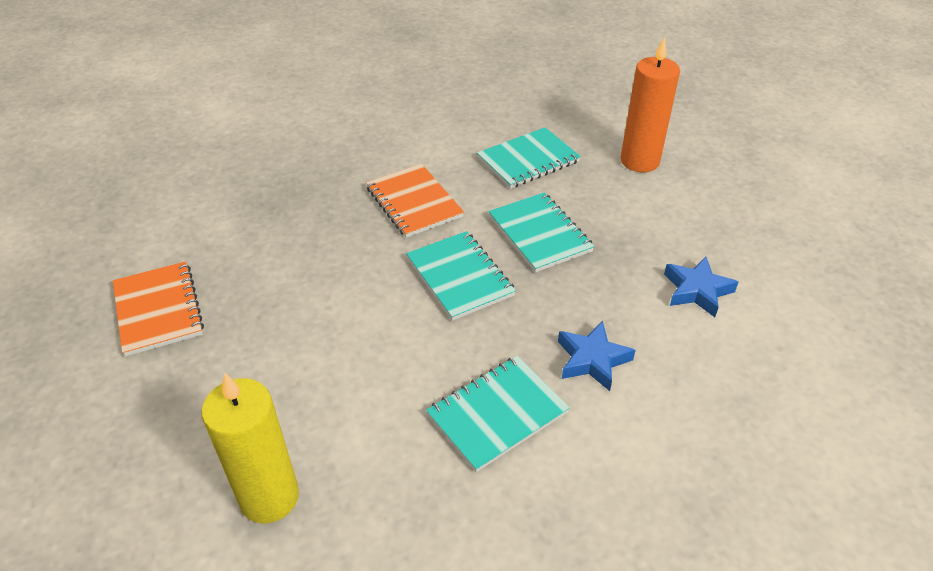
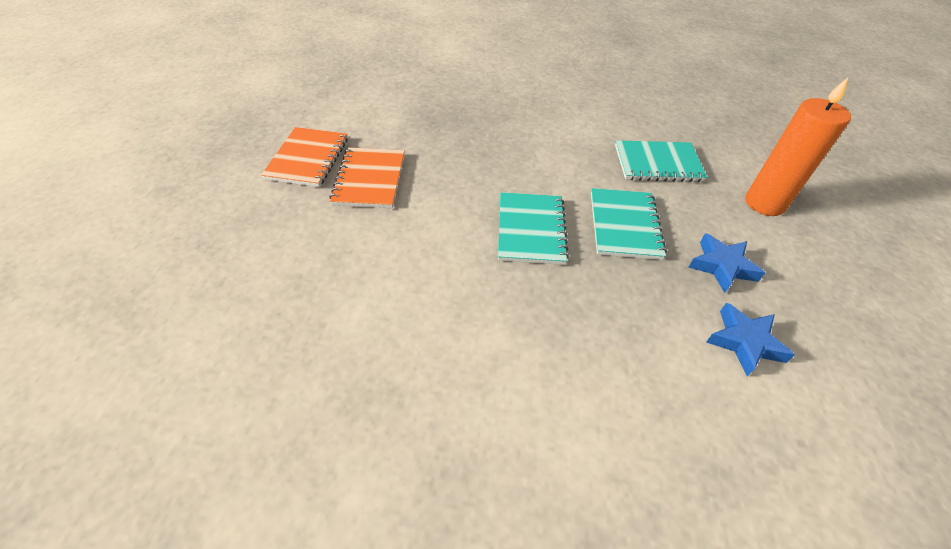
camera: 30 degrees right, 5 degrees up
(269, 497) = (265, 323): yellow candle -> none
(414, 202) = (538, 159): orange notebook -> orange notebook (369, 179)
(497, 414) = (477, 354): turquoise notebook -> none
(592, 360) = (594, 353): blue star -> blue star (722, 266)

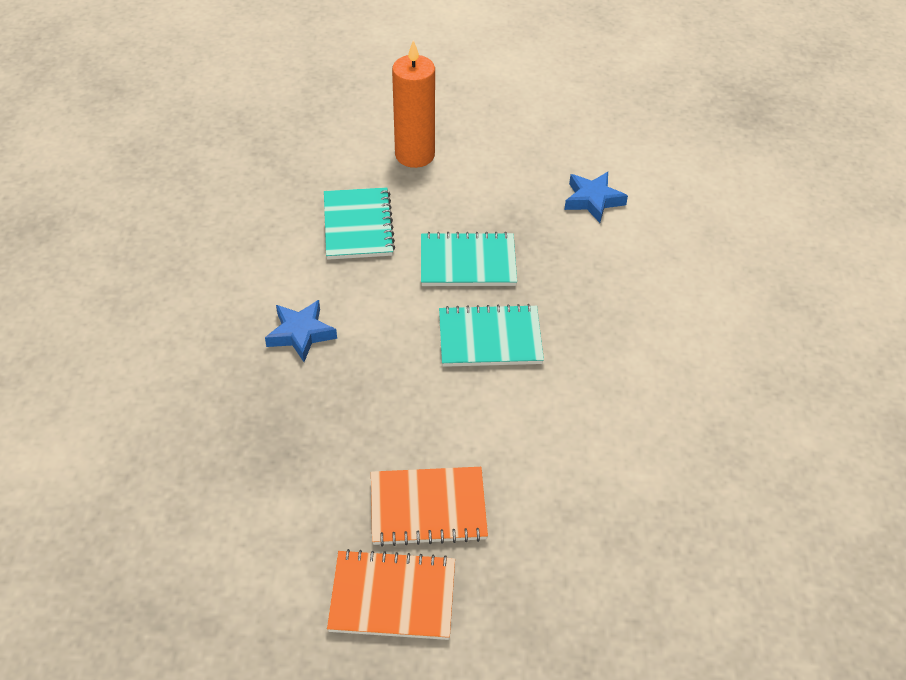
camera: 95 degrees left, 0 degrees up
(722, 266) = (510, 199): blue star -> blue star (301, 334)

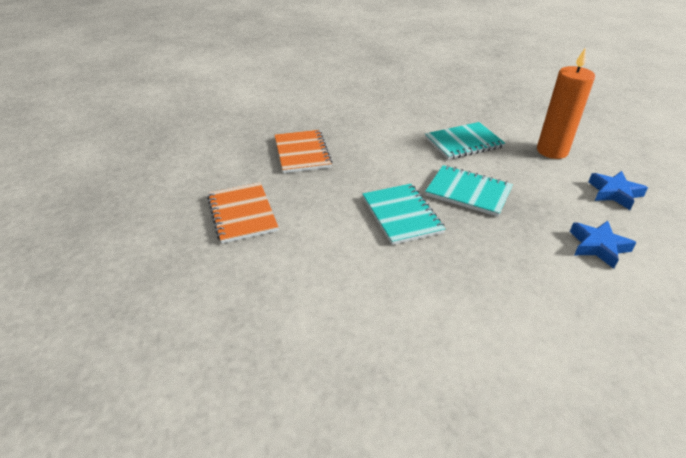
camera: 75 degrees right, 10 degrees down
(301, 334) = (359, 141): blue star -> blue star (614, 193)
(392, 597) = (173, 212): orange notebook -> orange notebook (302, 153)
(468, 262) = (468, 192): turquoise notebook -> turquoise notebook turned 45 degrees counterclockwise

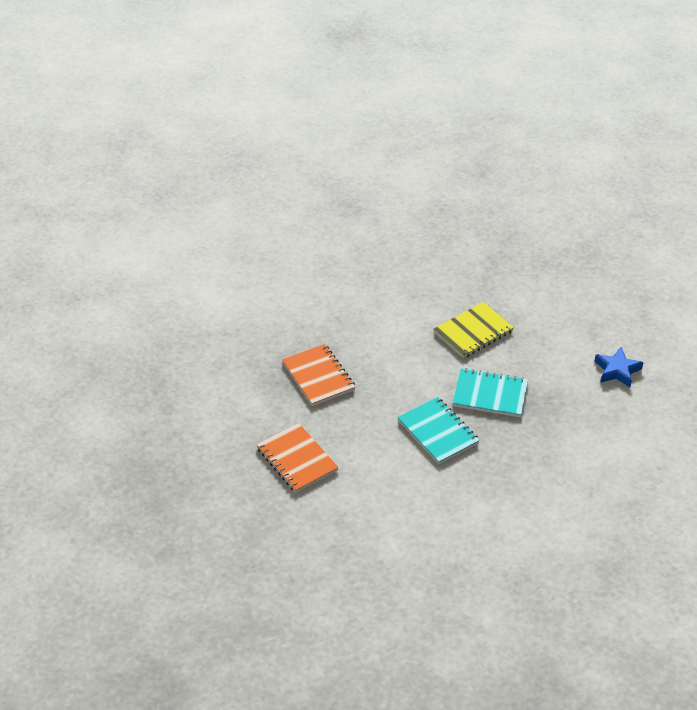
camera: 15 degrees left, 5 degrees up
(463, 143) = (473, 332): turquoise notebook -> yellow notebook
(552, 151) = (559, 327): orange candle -> none
(598, 247) = (604, 431): blue star -> none

